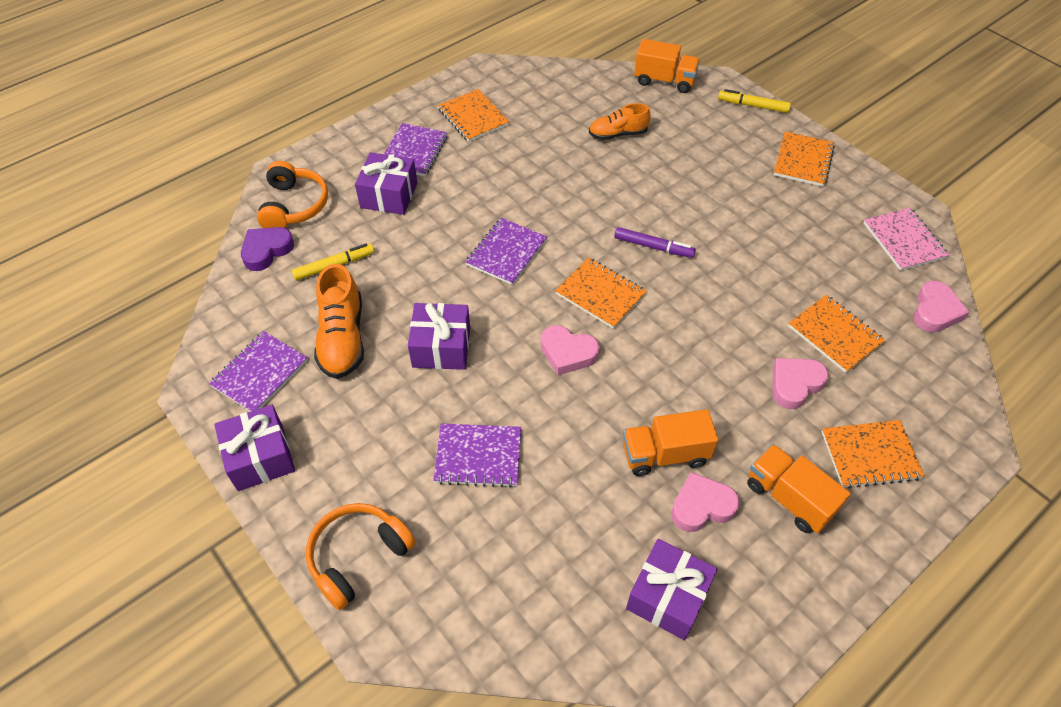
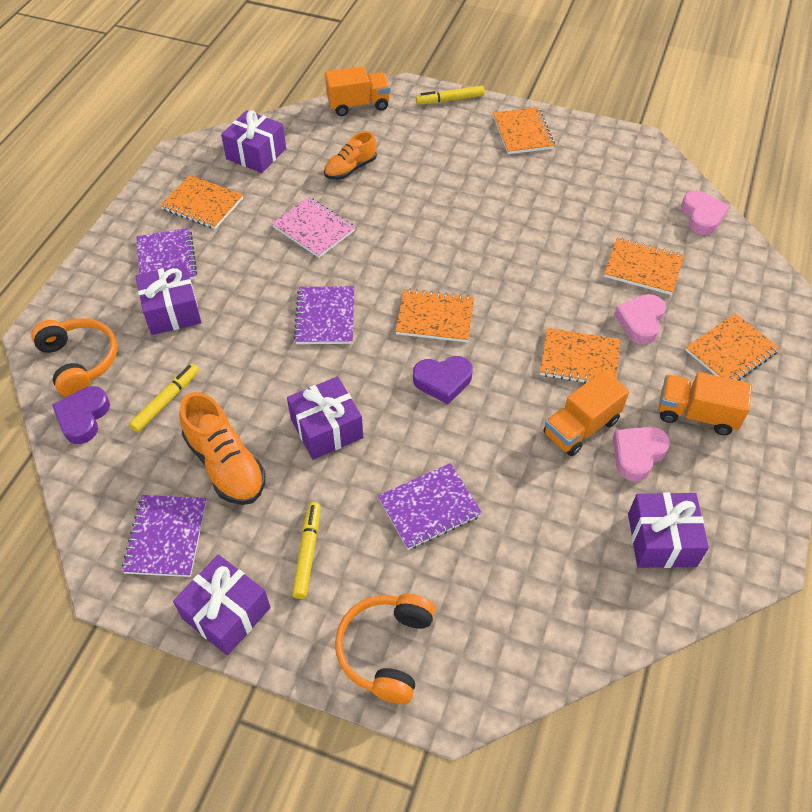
camera: 30 degrees left, 0 degrees up
(353, 442) = (307, 553): none -> yellow marker
(546, 91) = (256, 154): none -> purple gift
(567, 353) = (443, 381): pink heart -> purple heart
(653, 246) = (450, 257): purple marker -> none
(708, 392) = (579, 359): none -> orange notebook
(904, 241) = (643, 169): pink notebook -> pink notebook (314, 229)

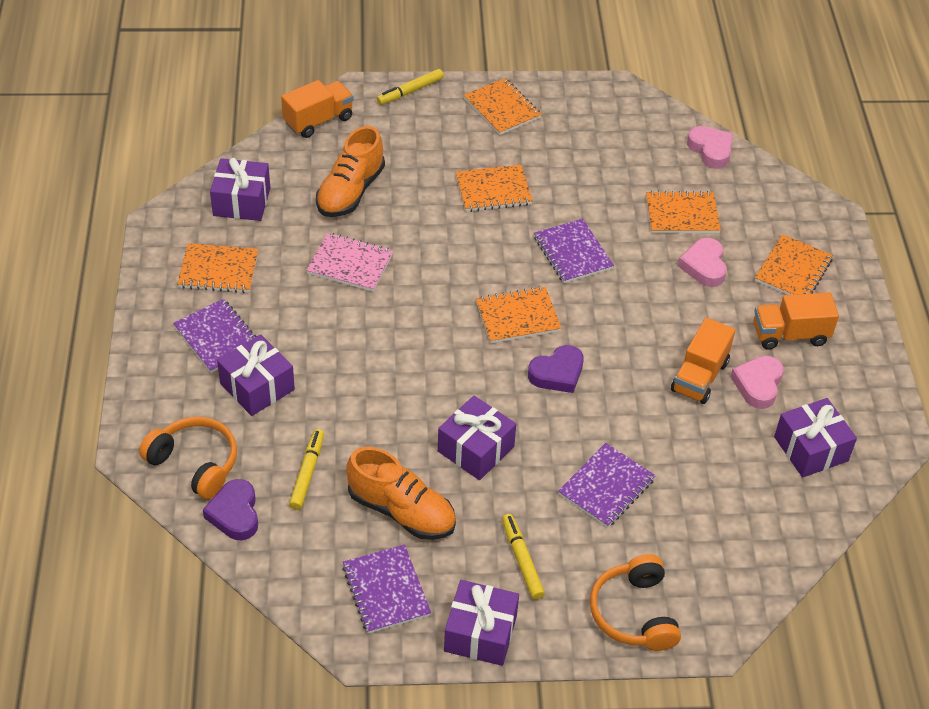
camera: 25 degrees left, 5 degrees down
(325, 317) = (413, 347): purple notebook -> purple notebook (572, 253)
(350, 169) = (350, 192): orange shoe -> orange shoe, size x1.53
(579, 359) = (668, 316): orange notebook -> orange notebook (493, 190)

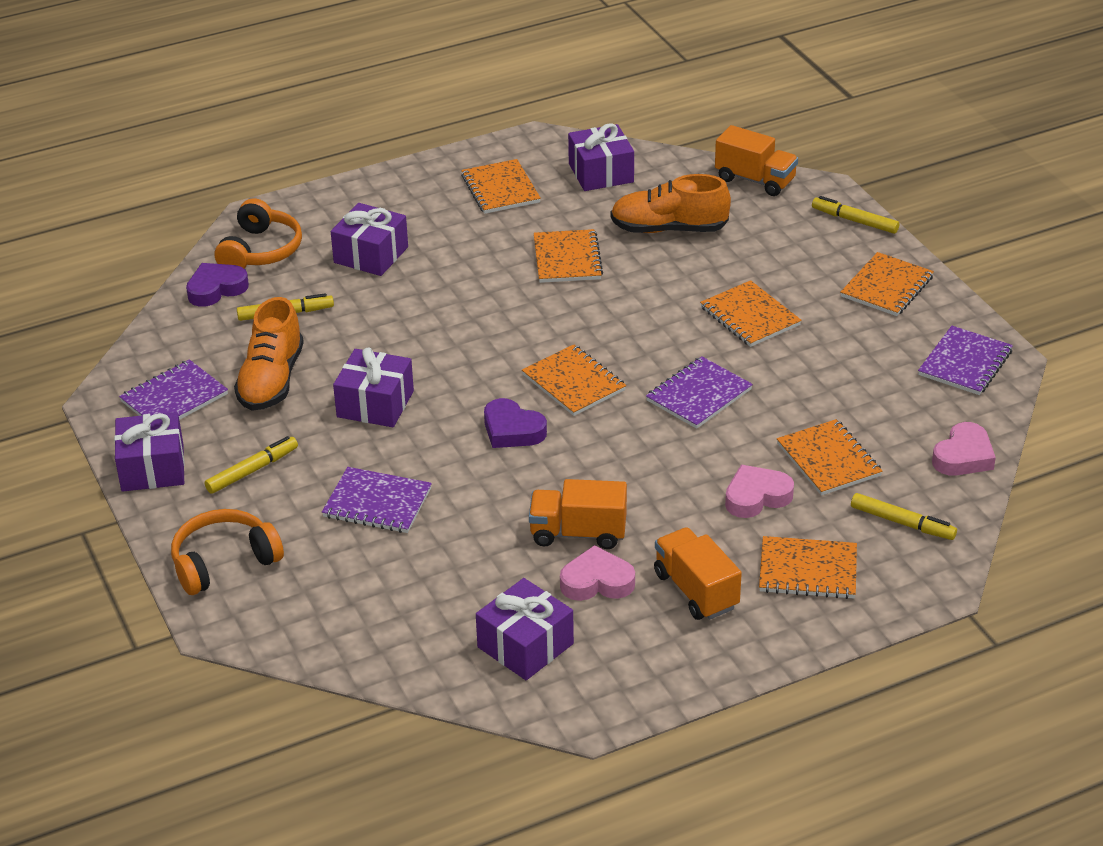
camera: 70 degrees right, 10 degrees down
(217, 337) = (416, 215): purple notebook -> purple notebook (965, 363)
(350, 264) = (567, 259): pink notebook -> orange notebook
(764, 206) = (901, 522): none -> yellow marker

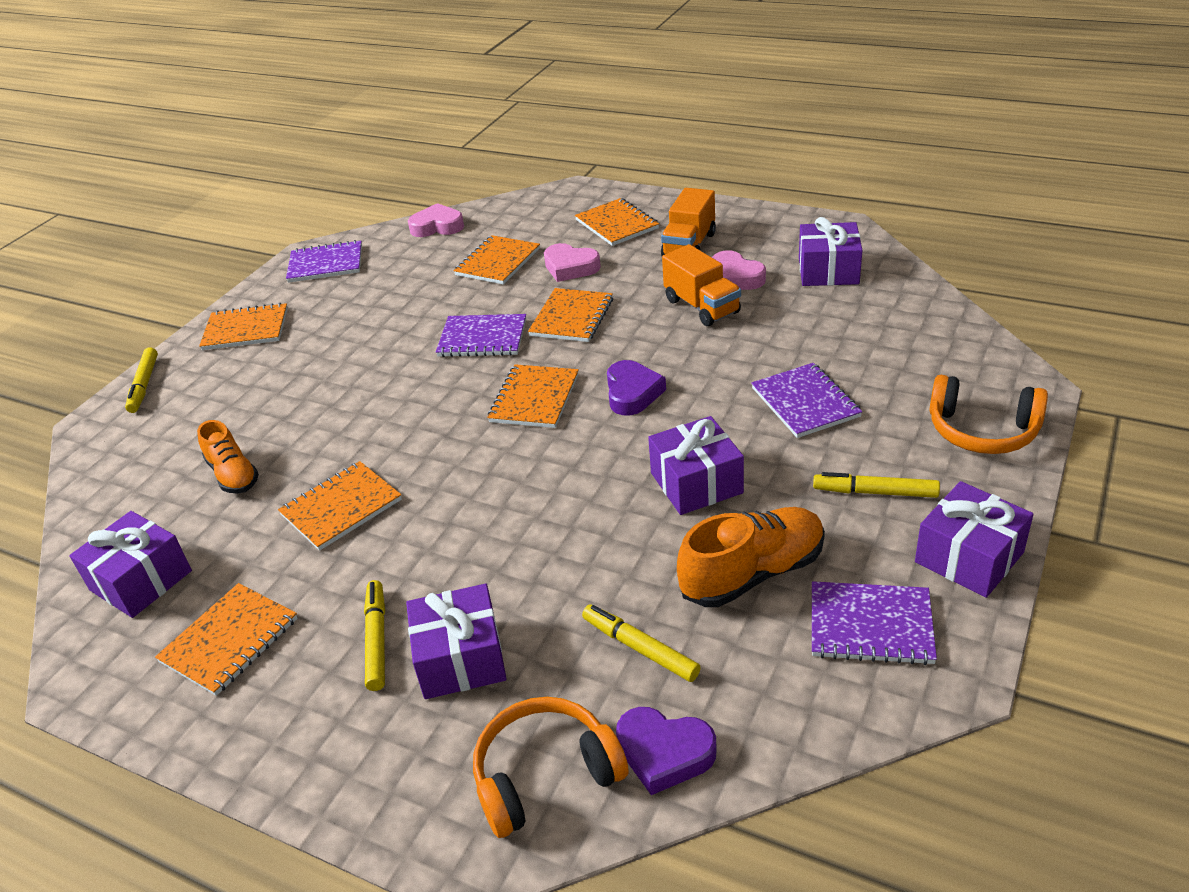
camera: 125 degrees left, 0 degrees up
(669, 229) = (233, 475): orange shoe -> orange shoe, size x0.65
(750, 316) = (347, 366): orange notebook -> orange notebook (572, 317)
(755, 180) = (96, 470): orange truck -> none
(901, 522) = (530, 218): yellow marker -> yellow marker (376, 640)

